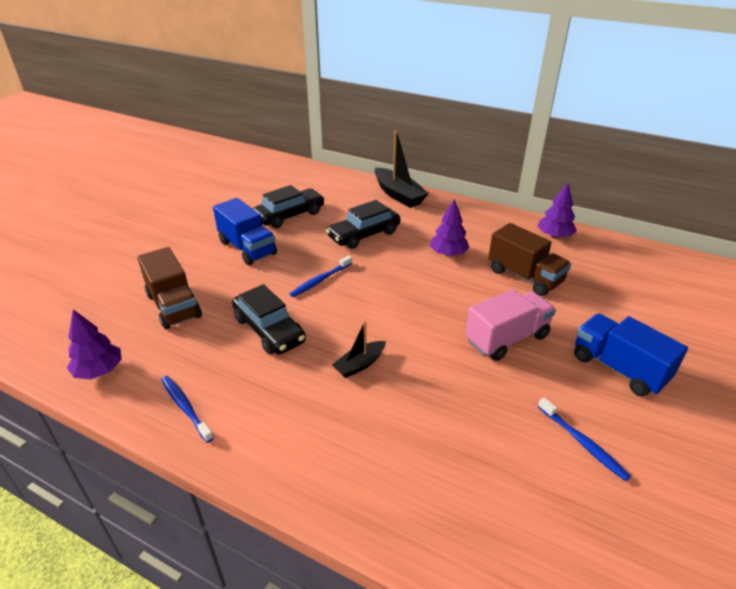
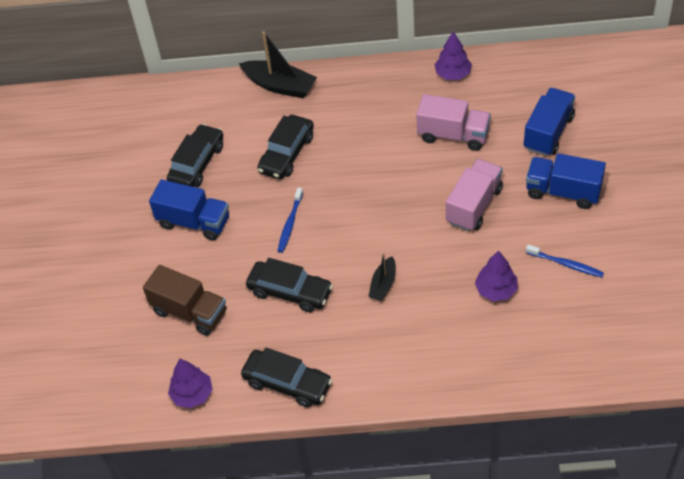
camera: 25 degrees left, 15 degrees up
(185, 407) = (287, 383): blue toothbrush -> black car
(448, 254) = (376, 140): purple tree -> purple tree (496, 290)
(524, 276) = (453, 135): brown truck -> pink truck
(629, 311) = (548, 133): none -> blue truck

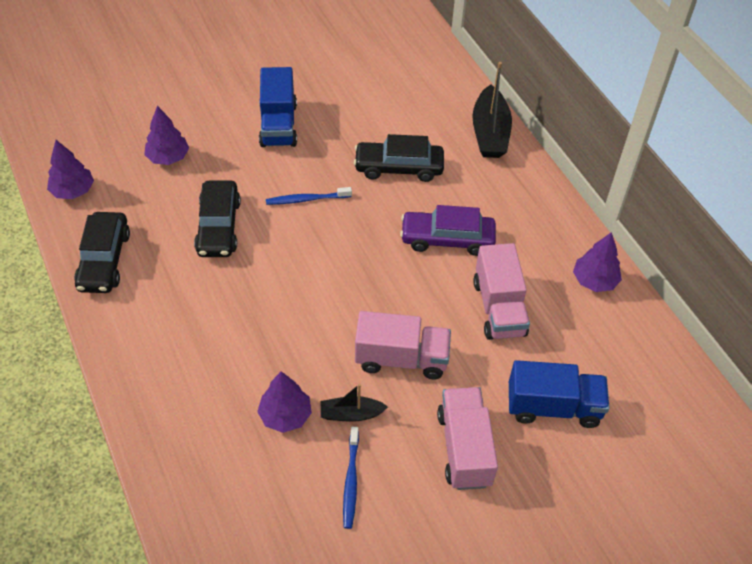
camera: 60 degrees right, 0 degrees up
(190, 312) = (168, 157): brown truck -> purple tree
(197, 164) = (353, 103): black car -> none
(375, 145) = (447, 239): none -> purple car
(383, 284) = (256, 304): black boat -> black boat (351, 414)
(563, 192) = (464, 448): blue truck -> pink truck

